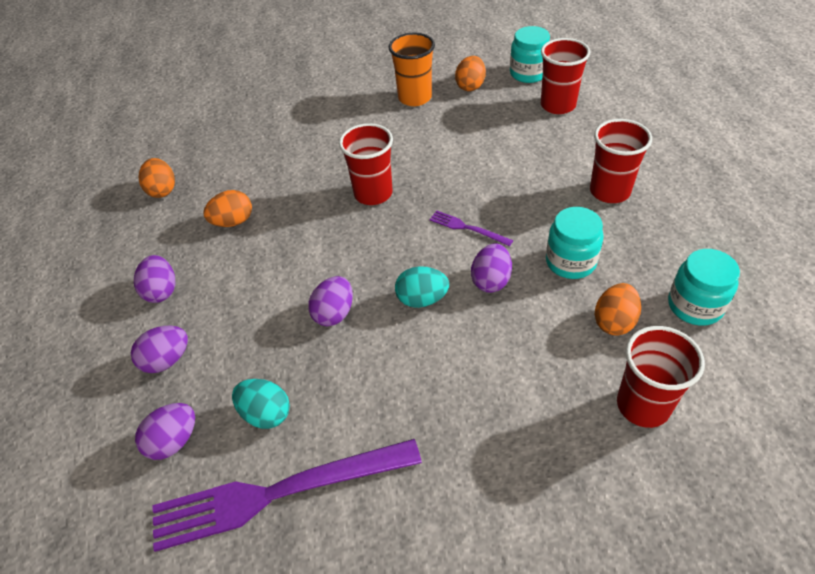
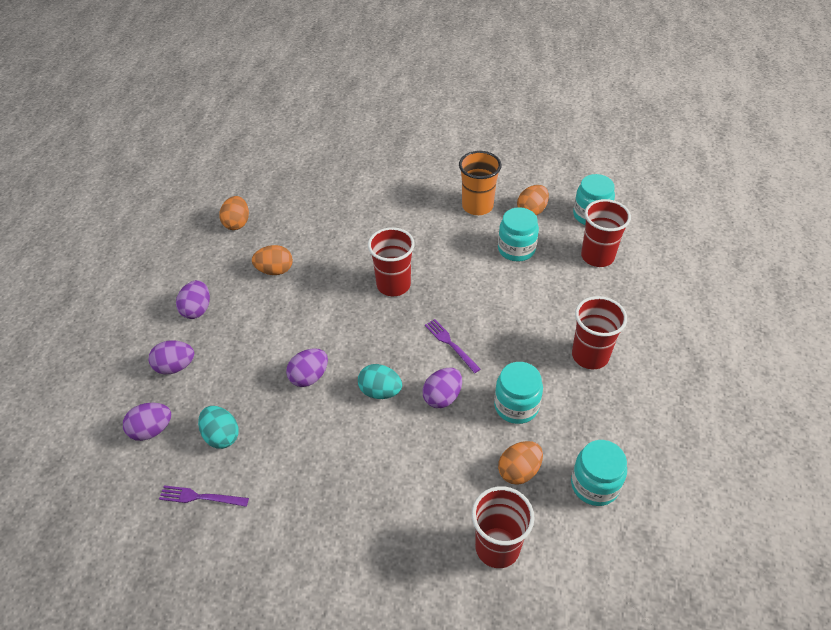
camera: 20 degrees right, 0 degrees up
(278, 493) = (200, 497): purple fork -> purple fork, size x0.43
(477, 123) = (516, 249): none -> turquoise jar

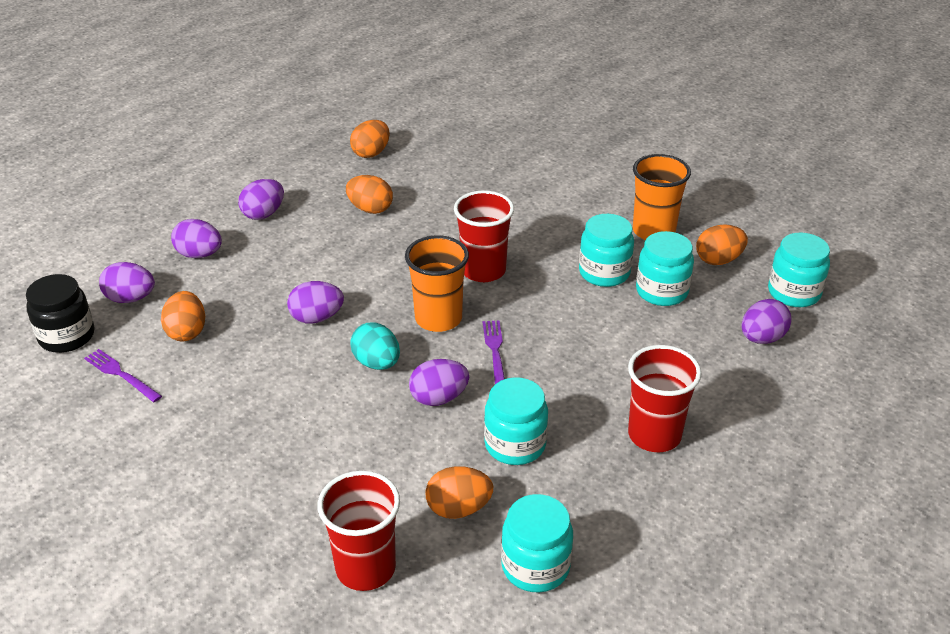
camera: 30 degrees right, 10 degrees down
(127, 488) = (67, 336): none -> black jar
(221, 436) = (187, 332): turquoise egg -> orange egg
(393, 336) = (438, 318): none -> orange cup
(471, 251) = (604, 273): none -> turquoise jar
(597, 256) = (762, 338): red cup -> purple egg

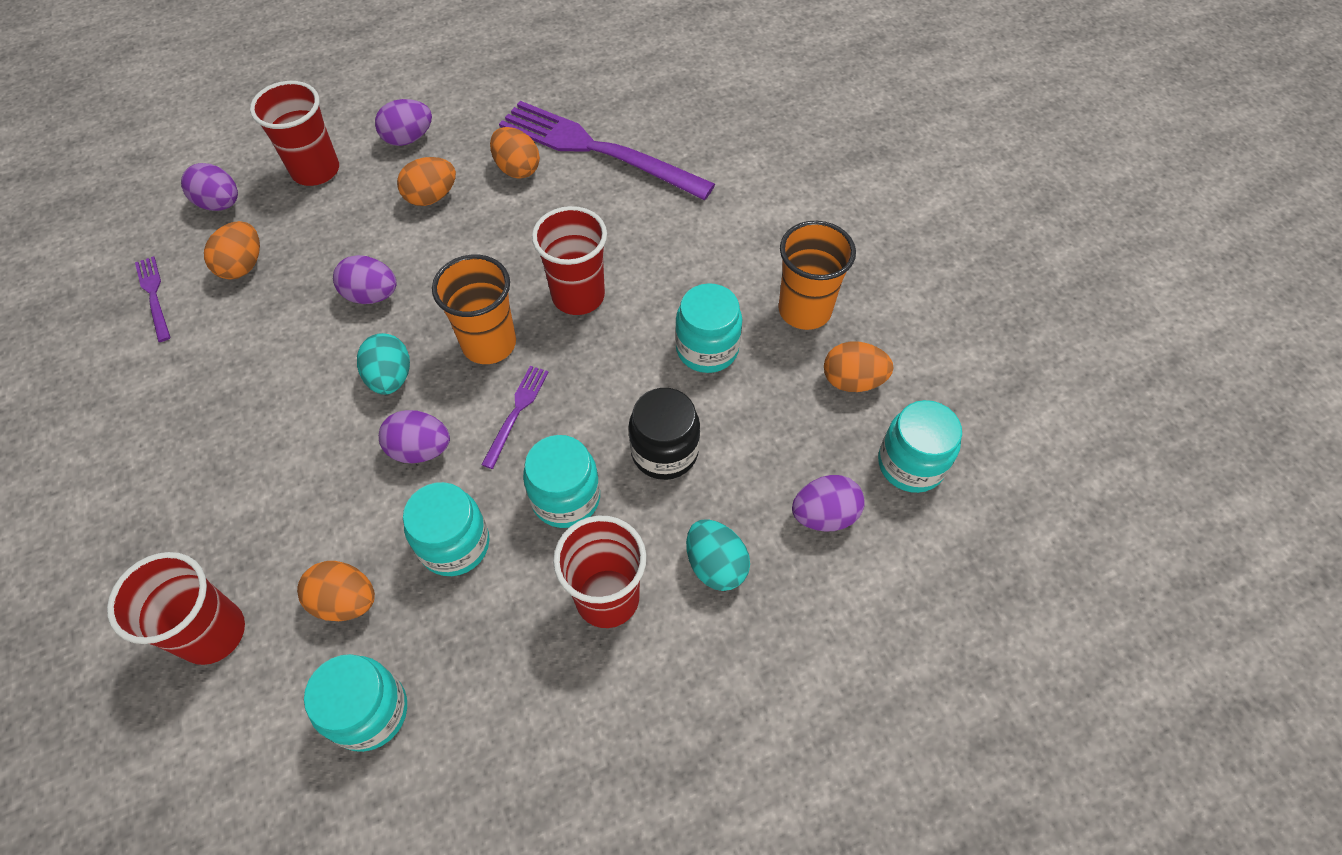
camera: 25 degrees right, 20 degrees up
(67, 336) = (138, 230): black jar -> black jar (664, 451)
(199, 254) = (315, 170): purple egg -> red cup
(371, 153) = (568, 91): orange egg -> orange egg (431, 197)
(424, 182) = (598, 150): none -> purple fork
(661, 291) = (754, 400): turquoise jar -> turquoise jar (566, 498)
(713, 390) = (715, 565): none -> turquoise egg

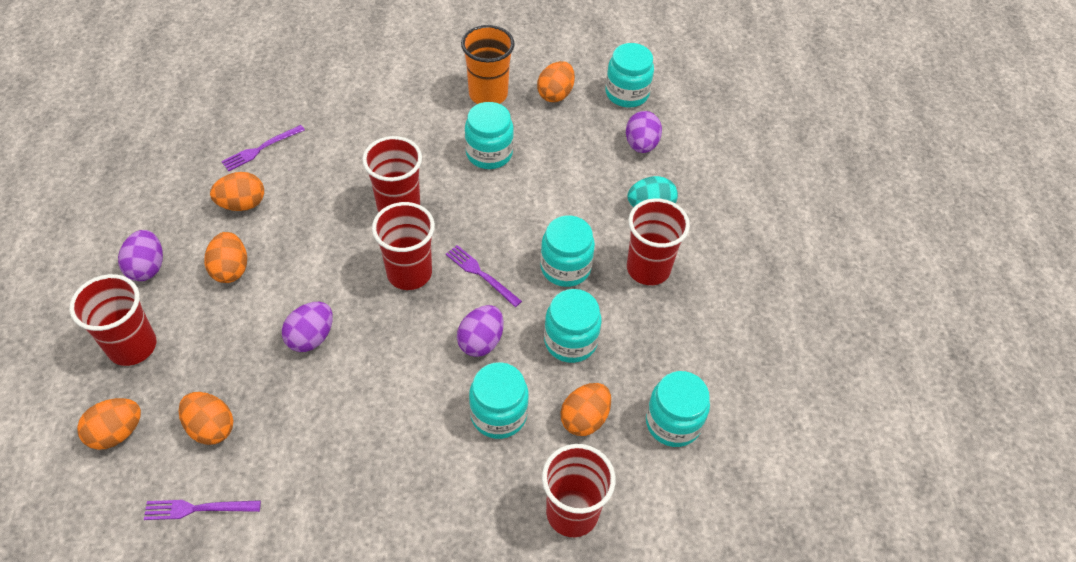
camera: 70 degrees left, 5 degrees down
(220, 204) = (117, 433): purple egg -> orange egg
(326, 505) = (498, 414): none -> turquoise jar
(390, 378) = (404, 344): turquoise egg -> none
(489, 343) = (409, 273): orange cup -> red cup
(598, 150) = (261, 149): purple fork -> purple fork, size x0.43
(664, 451) = (557, 204): black jar -> none

